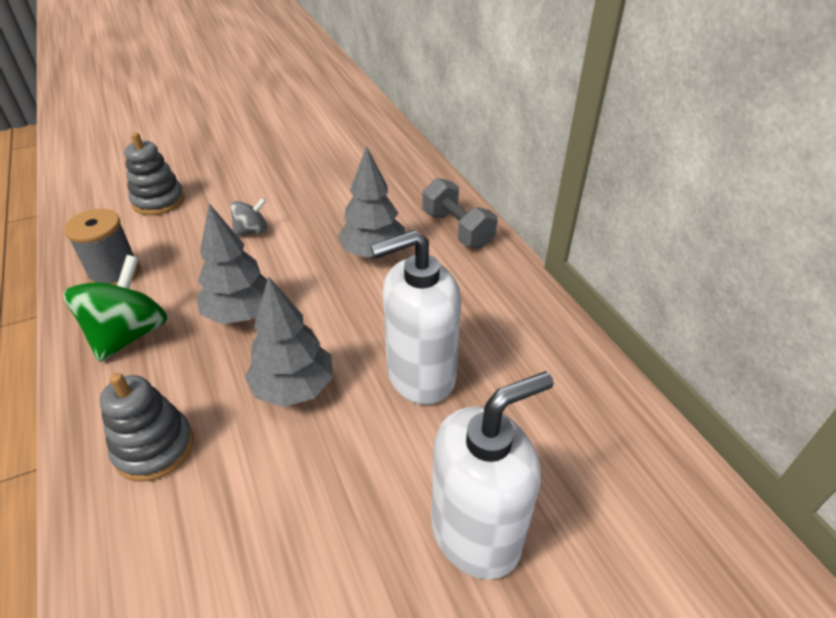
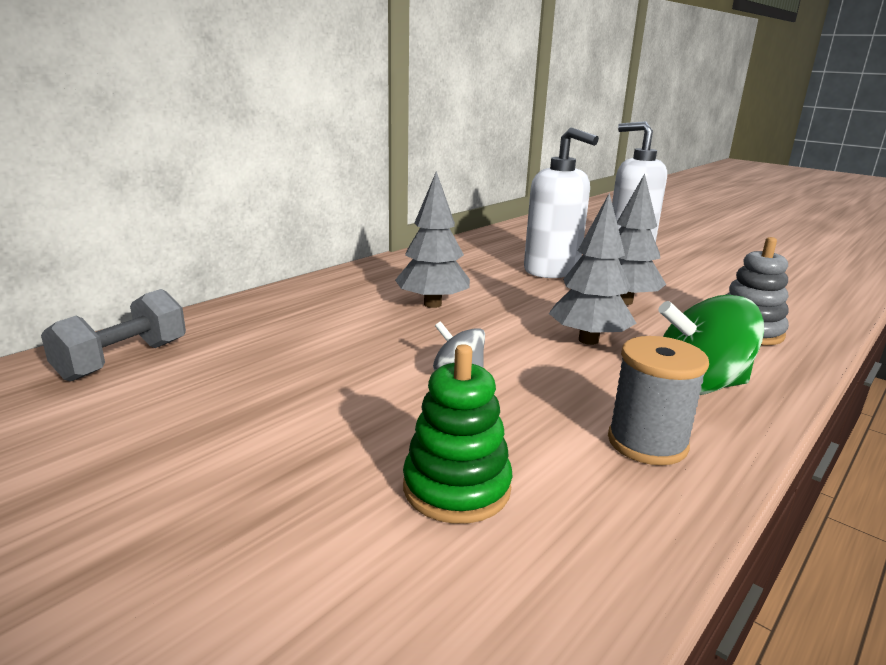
camera: 115 degrees left, 20 degrees down
(158, 201) = (456, 488): grey stacking toy -> green stacking toy
(457, 229) = (362, 279): grey dumbbell -> grey dumbbell (123, 360)

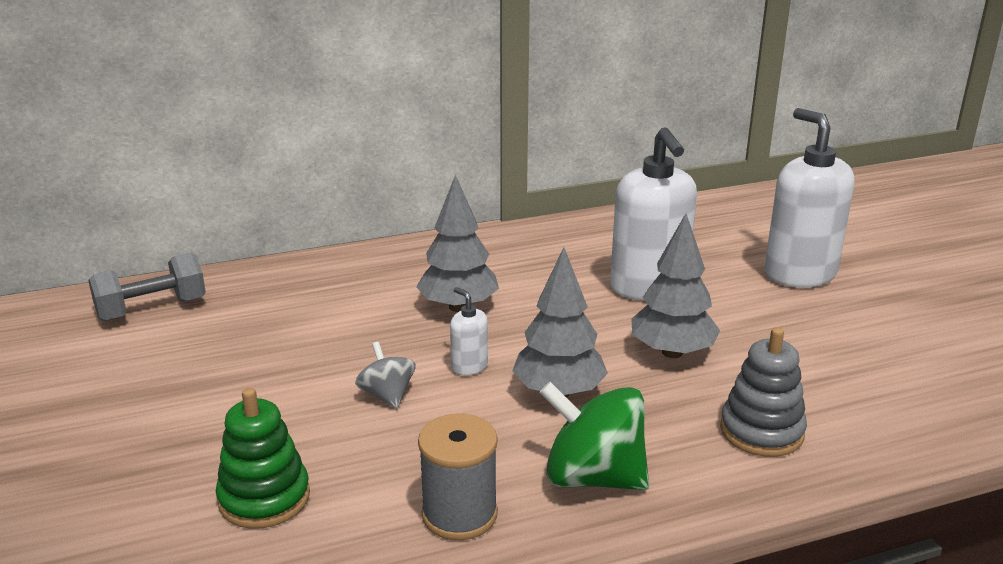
camera: 30 degrees right, 5 degrees up
(497, 339) = (469, 366): none -> white soap dispenser

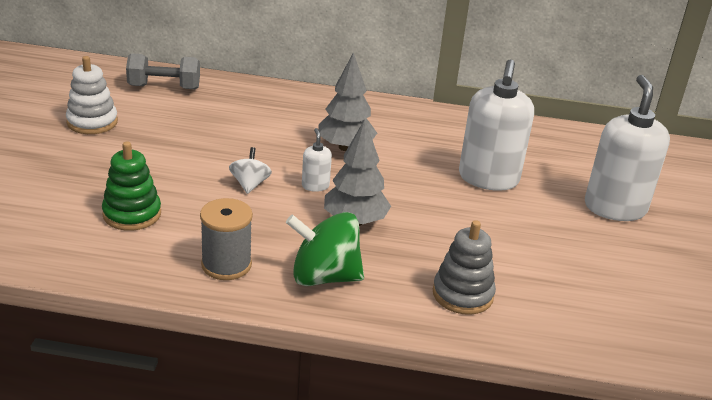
camera: 25 degrees right, 5 degrees up
(87, 390) = (92, 122): none -> white stacking toy
(387, 395) = (250, 184): grey spinning top -> white spinning top
(593, 477) = (324, 277): green spinning top -> green spinning top turned 45 degrees counterclockwise
(672, 352) = (457, 225): grey tree -> none

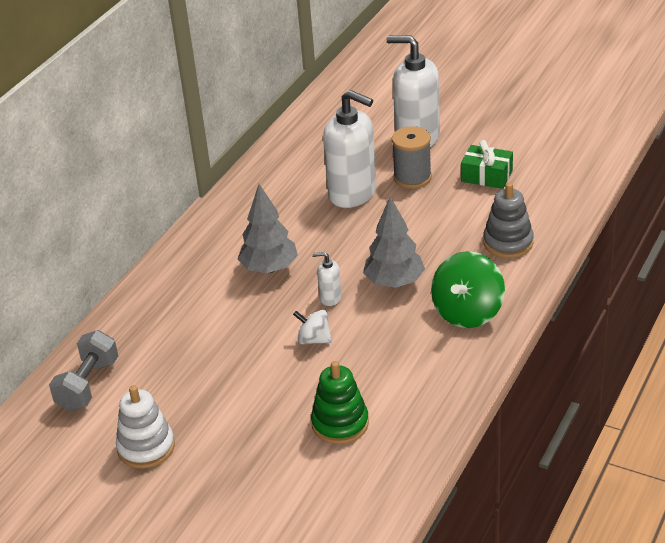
camera: 65 degrees left, 5 degrees up
(226, 265) = (437, 368): grey spool -> grey spool (412, 178)
(580, 265) = (486, 176): none -> green gift

